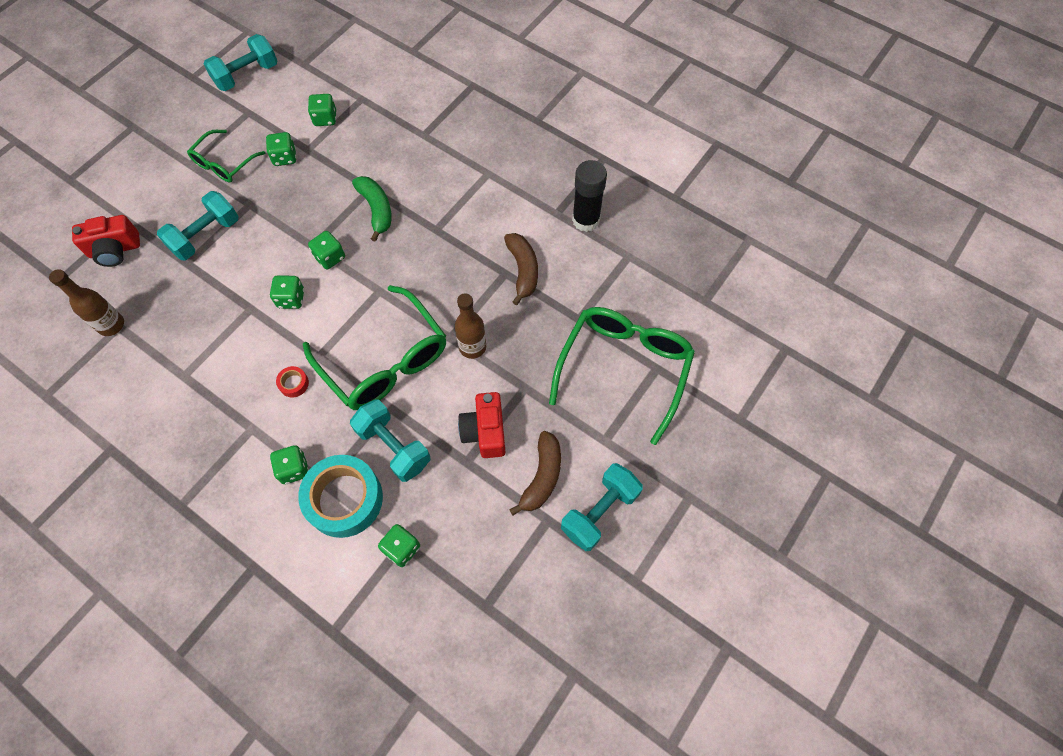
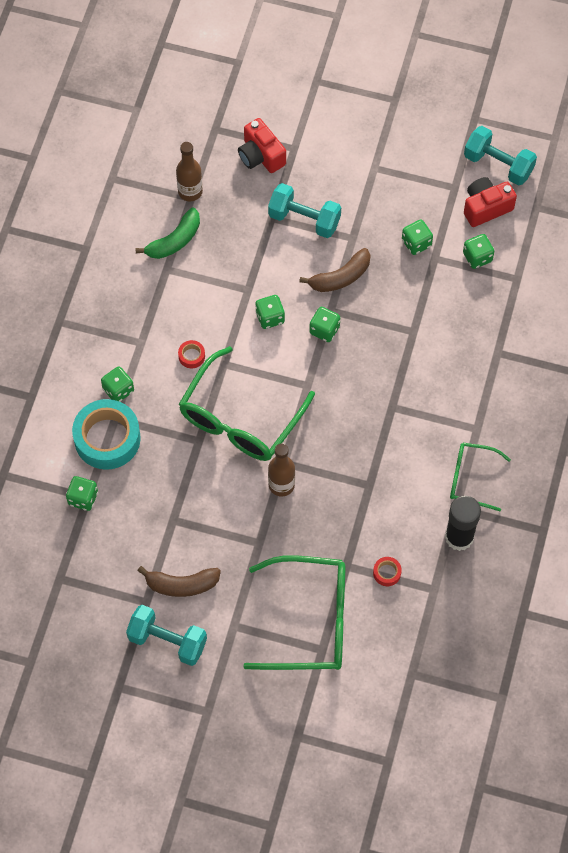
camera: 70 degrees right, 0 degrees up
(224, 163) = (387, 196): green glasses -> green glasses (471, 478)
(376, 210) = (392, 347): green banana -> green banana (174, 241)
(393, 447) = (165, 457): turquoise dumbbell -> none
(485, 431) = (205, 524): red camera -> red camera (486, 207)
(523, 270) = (378, 499): brown banana -> brown banana (340, 277)
(599, 288) = (387, 573): none -> red tape

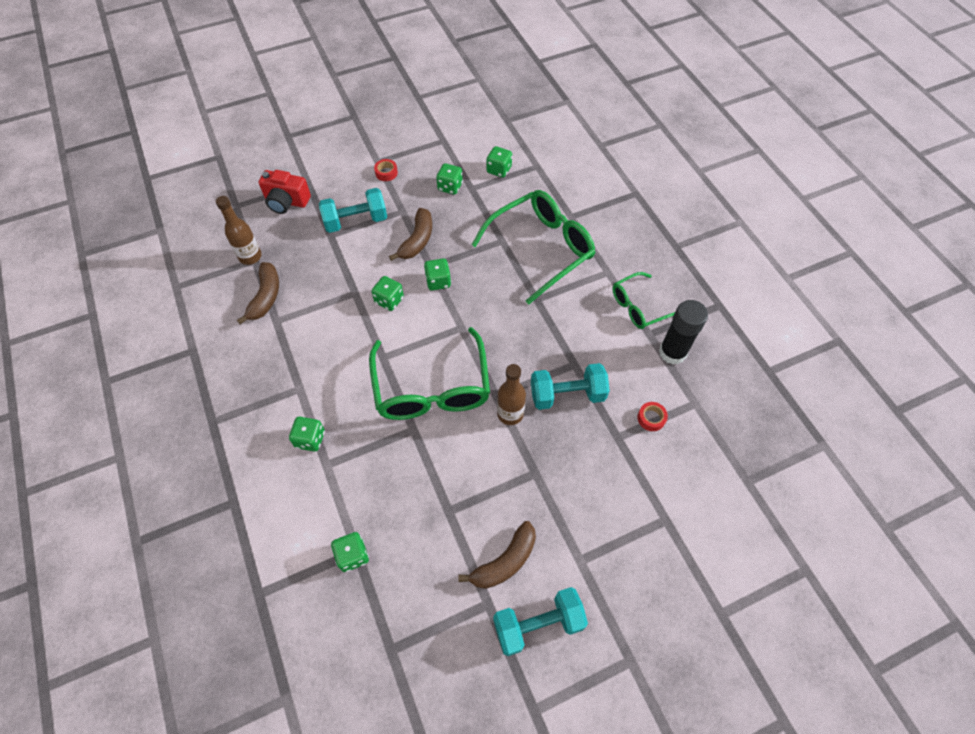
camera: 40 degrees left, 5 degrees down
(107, 439) = (333, 486): turquoise tape -> none
(174, 241) = (266, 297): green banana -> brown banana
(191, 356) = (351, 369): red tape -> red tape (386, 173)
(310, 621) = (634, 504): green glasses -> green glasses (541, 249)
(486, 207) = (475, 139): red camera -> none
(498, 164) = (458, 112): turquoise dumbbell -> turquoise dumbbell (567, 395)

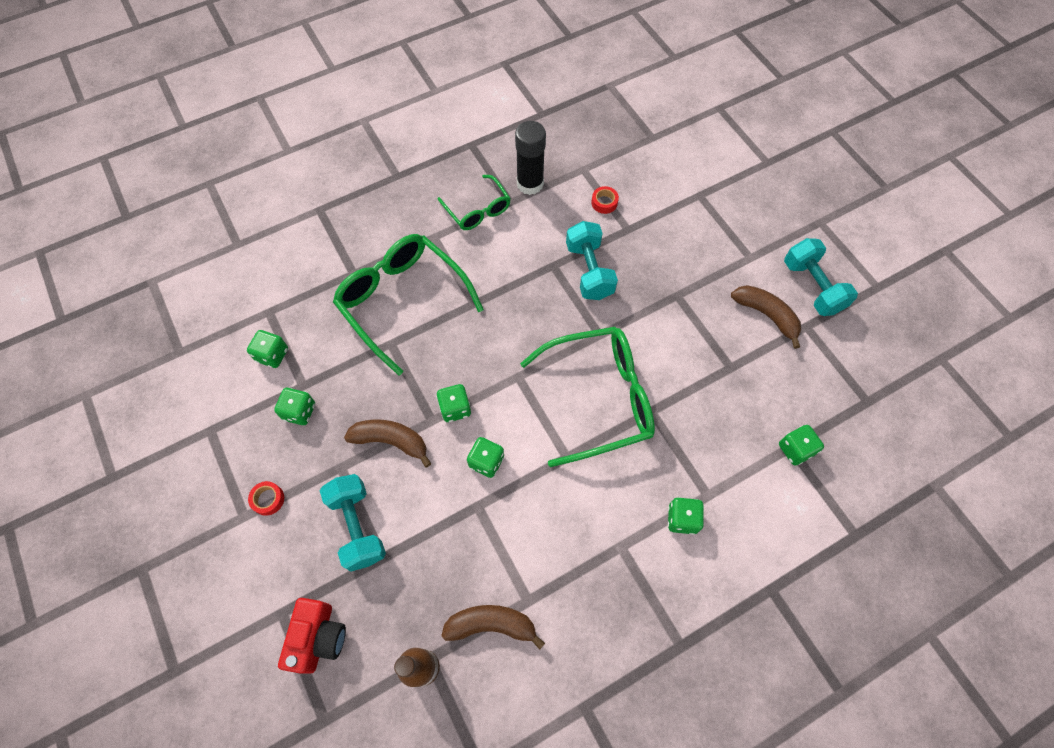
camera: 95 degrees left, 5 degrees up
(510, 414) = (618, 320): brown bottle -> none

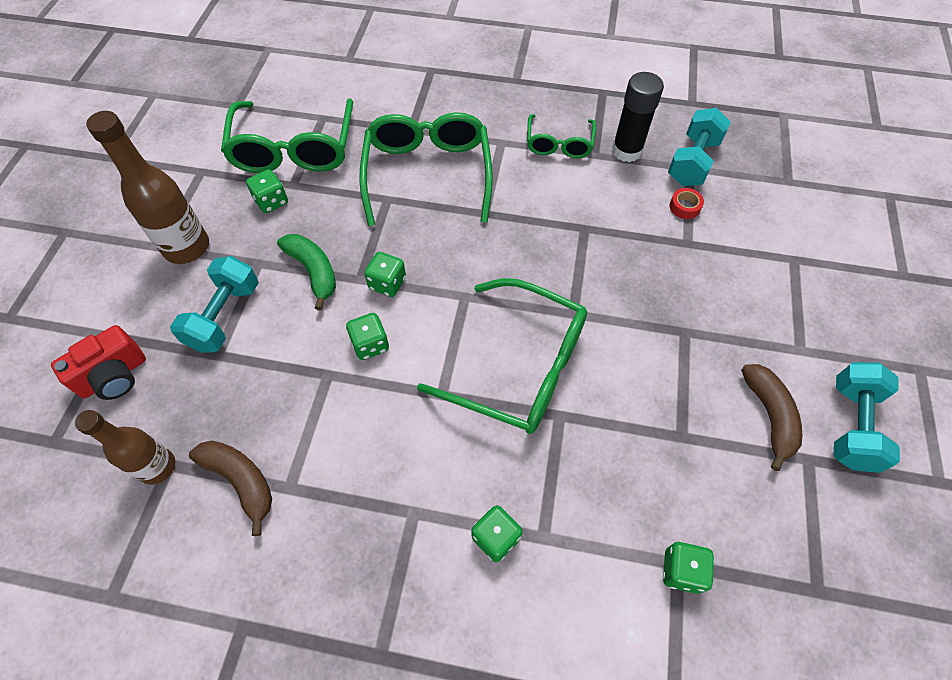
camera: 40 degrees right, 5 degrees down
(268, 499) = (187, 247): red tape -> brown bottle
(272, 355) = (294, 149): green dice -> green glasses
(391, 441) = (313, 271): brown banana -> green banana
(589, 271) = (615, 254): turquoise dumbbell -> turquoise dumbbell (693, 162)

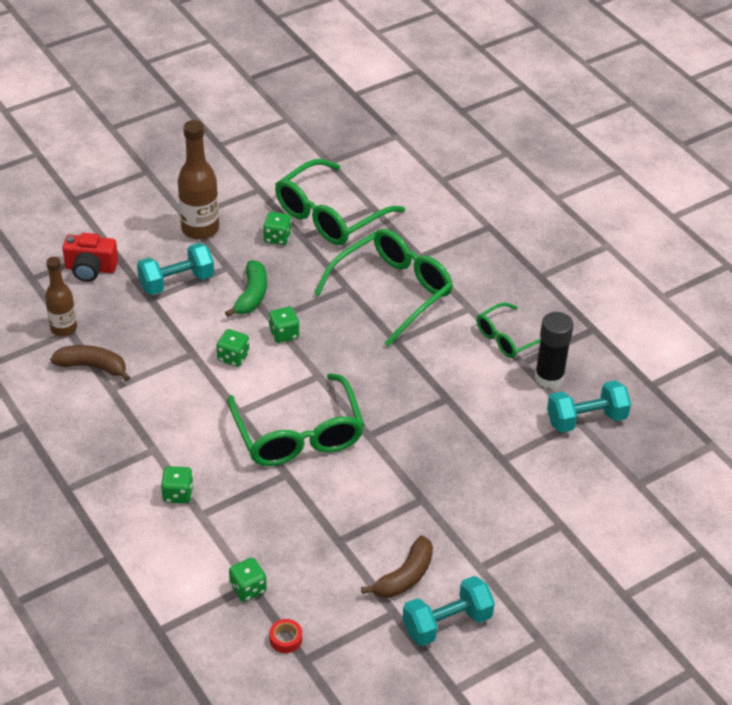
camera: 45 degrees right, 15 degrees down
(241, 481) = (93, 366): brown banana -> brown banana turned 75 degrees counterclockwise
(684, 207) = (534, 439): red tape -> red tape (285, 639)

